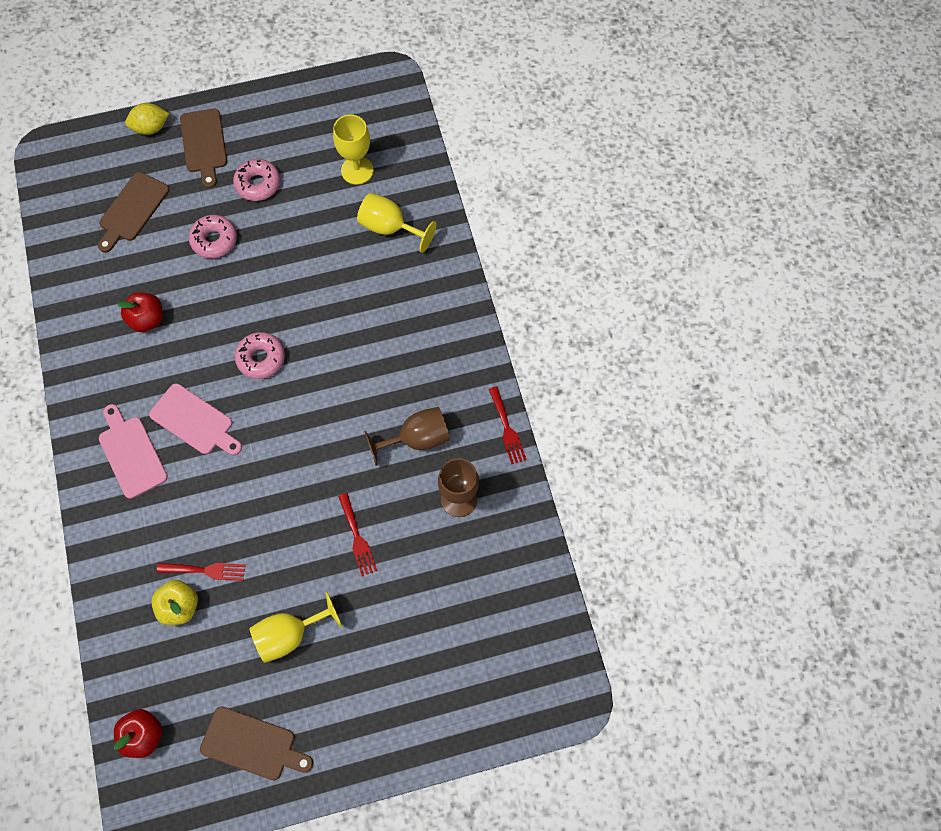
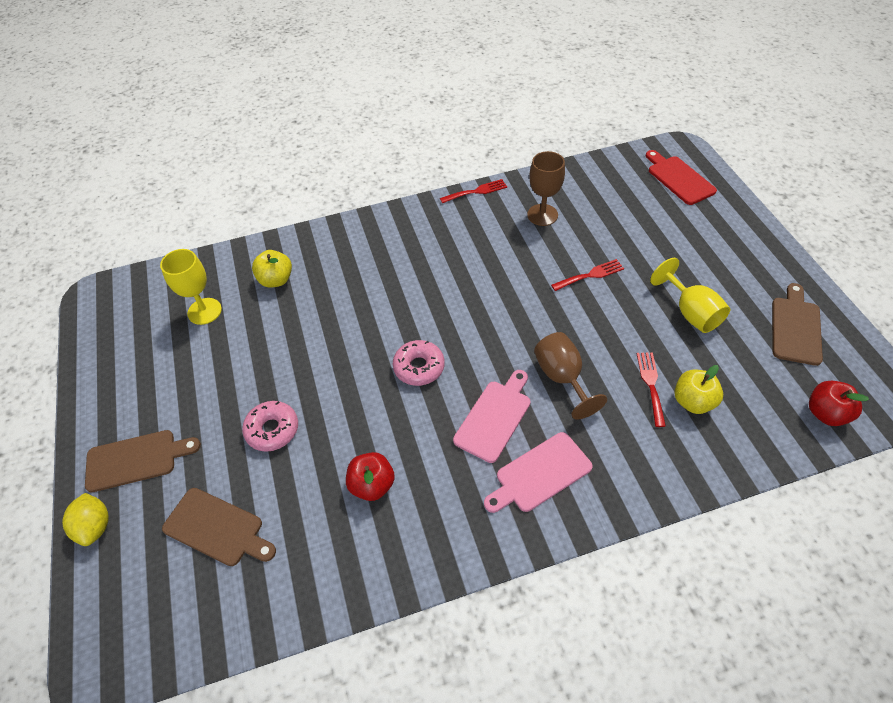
camera: 90 degrees left, 15 degrees down
(258, 184) = (204, 396): pink donut -> none
(390, 228) = (276, 280): yellow goblet -> yellow apple
(417, 439) = (492, 244): brown goblet -> brown goblet (562, 378)
(510, 680) = (679, 178): none -> red cutting board

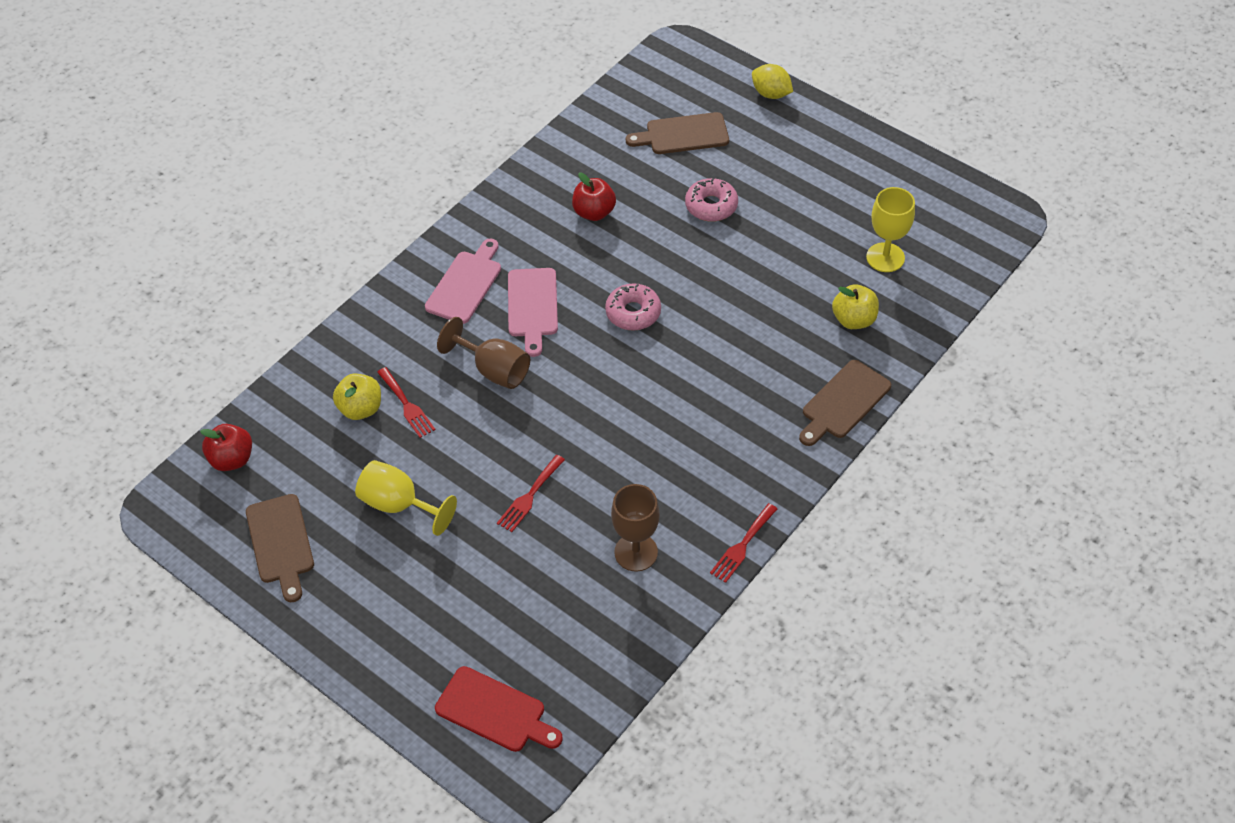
camera: 145 degrees right, 0 degrees up
(136, 459) = (794, 137): brown cutting board -> brown cutting board (843, 402)

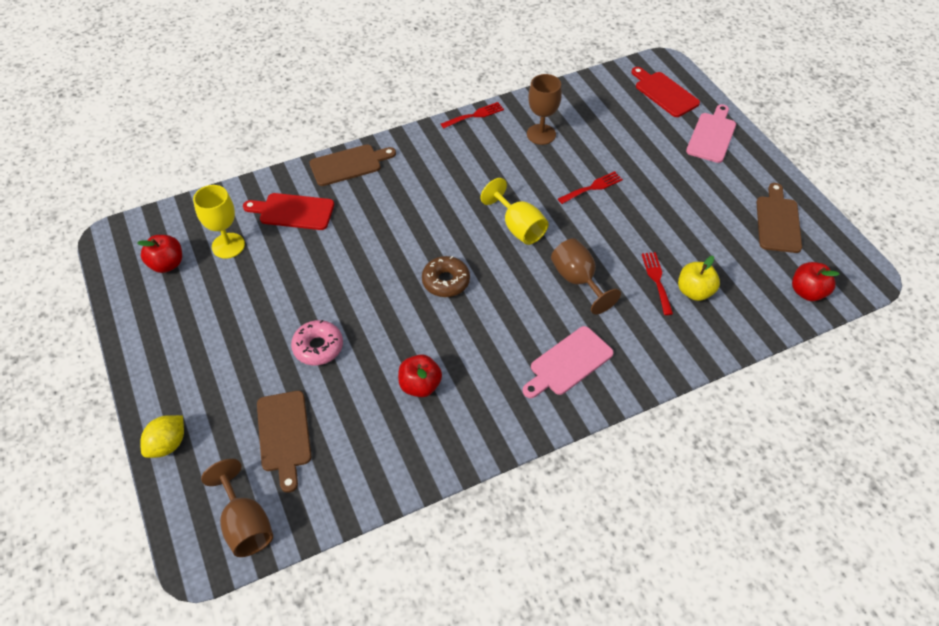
camera: 155 degrees left, 0 degrees up
(399, 505) = (685, 215): yellow goblet -> yellow goblet (518, 227)
(532, 306) = (521, 319): pink cutting board -> pink cutting board (712, 136)
(633, 313) = (446, 281): pink donut -> brown donut
(663, 74) = (245, 524): none -> brown goblet
(683, 134) = (284, 434): brown cutting board -> brown cutting board turned 60 degrees clockwise
(771, 94) = (168, 444): yellow lemon -> yellow lemon turned 60 degrees clockwise
(854, 320) = (293, 211): yellow apple -> red cutting board
(925, 216) = (167, 264): none -> red apple

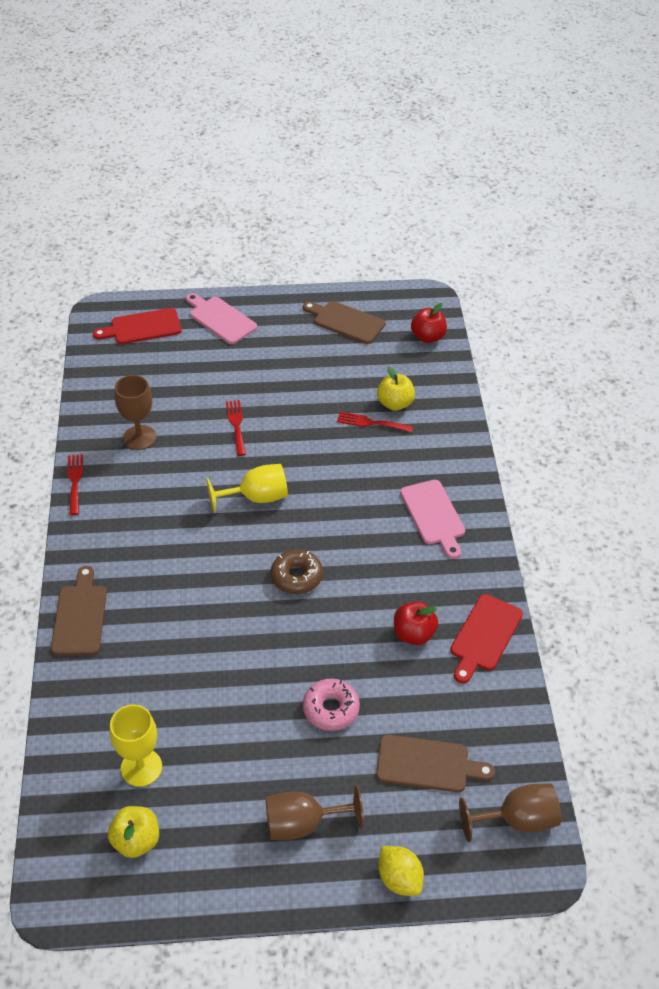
camera: 70 degrees left, 5 degrees down
(167, 264) = (136, 840): red apple -> yellow apple
(293, 211) = (123, 689): red cutting board -> red cutting board (484, 636)
(578, 280) = (345, 476): brown goblet -> brown goblet (303, 824)

